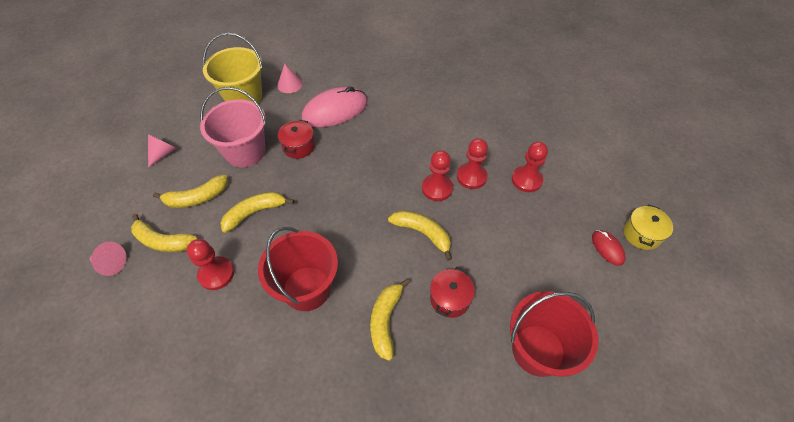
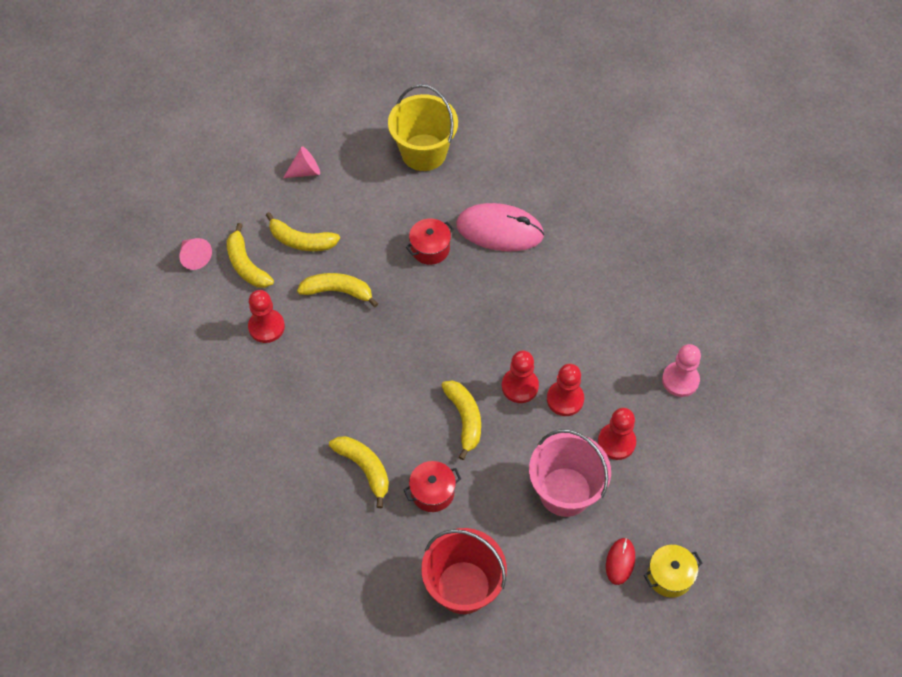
camera: 40 degrees right, 5 degrees up
(245, 152) = (377, 220): pink bucket -> pink bucket (565, 491)
(290, 84) = (481, 166): pink cone -> none
(307, 288) = (326, 393): red bucket -> none
(385, 321) = (364, 468): yellow banana -> yellow banana turned 90 degrees clockwise
(522, 123) = (680, 380): none -> pink pawn

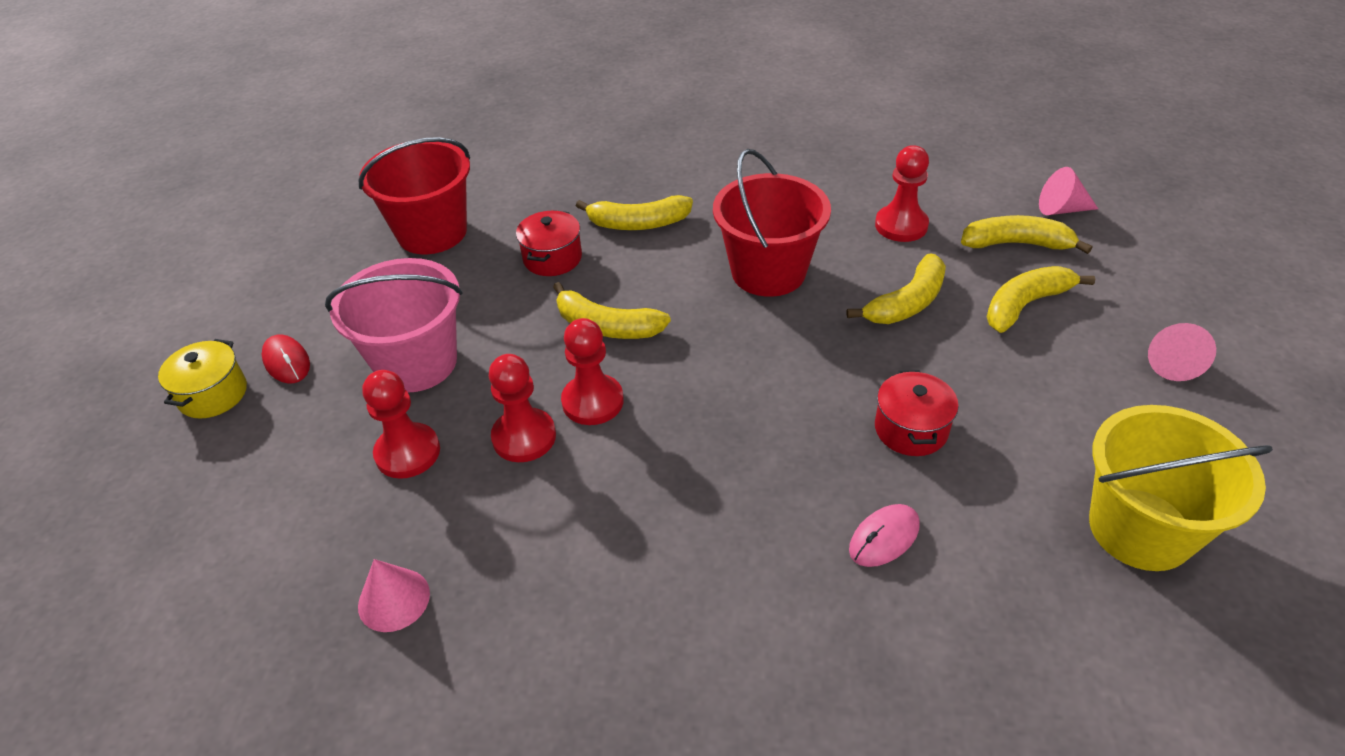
camera: 130 degrees right, 15 degrees down
(359, 369) = (768, 272): none -> red bucket
(499, 230) = (884, 537): pink mouse -> pink mouse, size x0.49
(680, 380) = (394, 599): pink pawn -> pink cone

